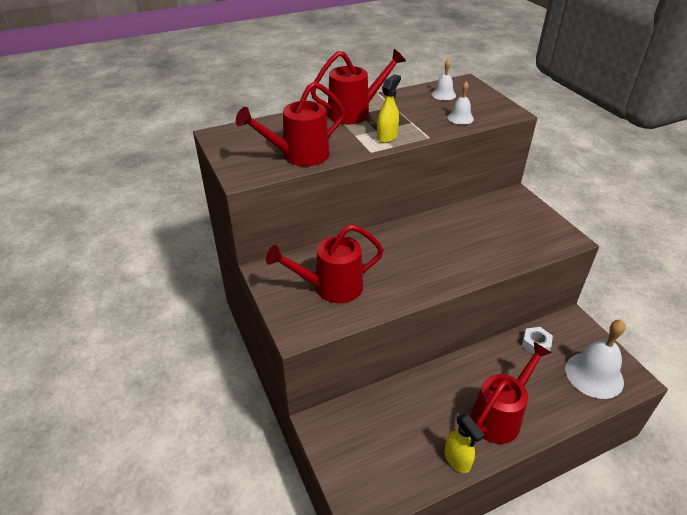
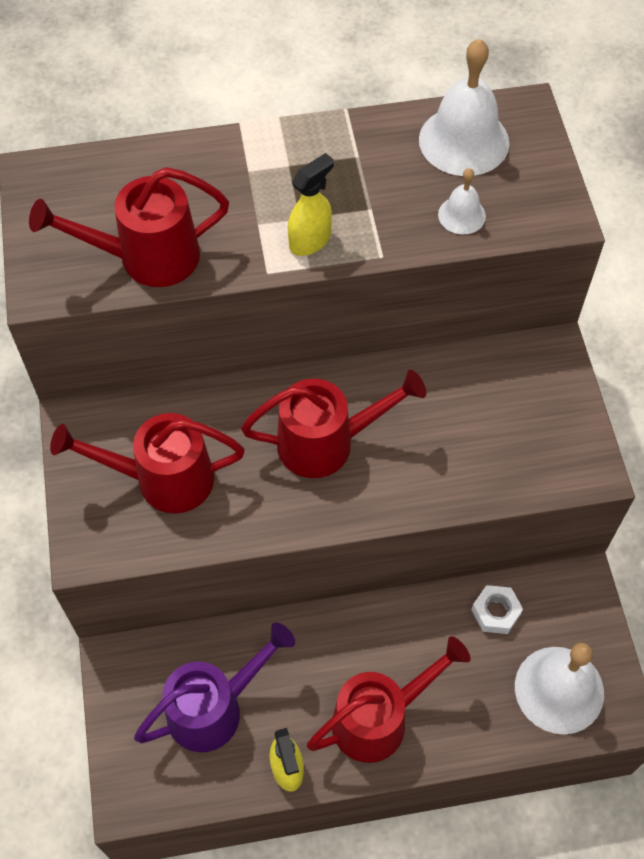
camera: 15 degrees right, 20 degrees up
(354, 113) = (282, 162): red watering can -> red watering can (327, 443)
(394, 435) = (214, 708): none -> purple watering can
(443, 94) = (464, 141): white bell -> white bell, size x1.97

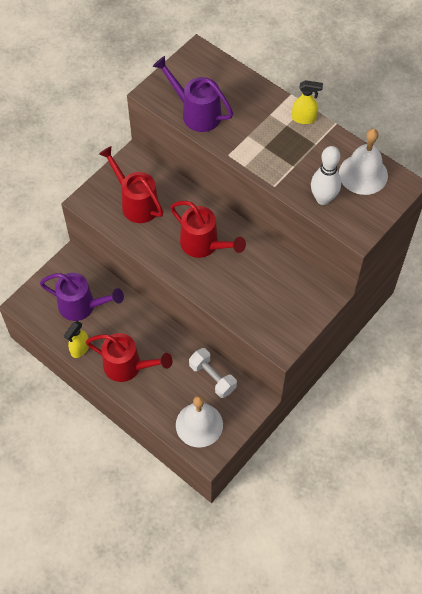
camera: 50 degrees right, 0 degrees up
(147, 257) = (196, 113): red watering can -> purple watering can
(310, 240) = (257, 158): yellow spray bottle -> yellow spray bottle (304, 118)
(461, 215) = (323, 199): white bell -> white bowling pin
(496, 612) = (212, 377): white nut -> white dumbbell

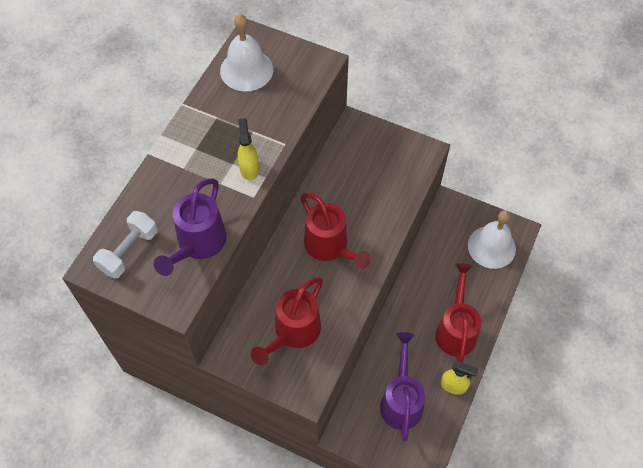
camera: 105 degrees left, 0 degrees up
(204, 245) = (330, 247): red watering can -> red watering can turned 120 degrees clockwise
(212, 377) = (438, 247): white dumbbell -> white dumbbell (129, 251)
(304, 118) = (182, 134): yellow spray bottle -> yellow spray bottle (249, 168)
(323, 199) = (288, 98): white bowling pin -> none

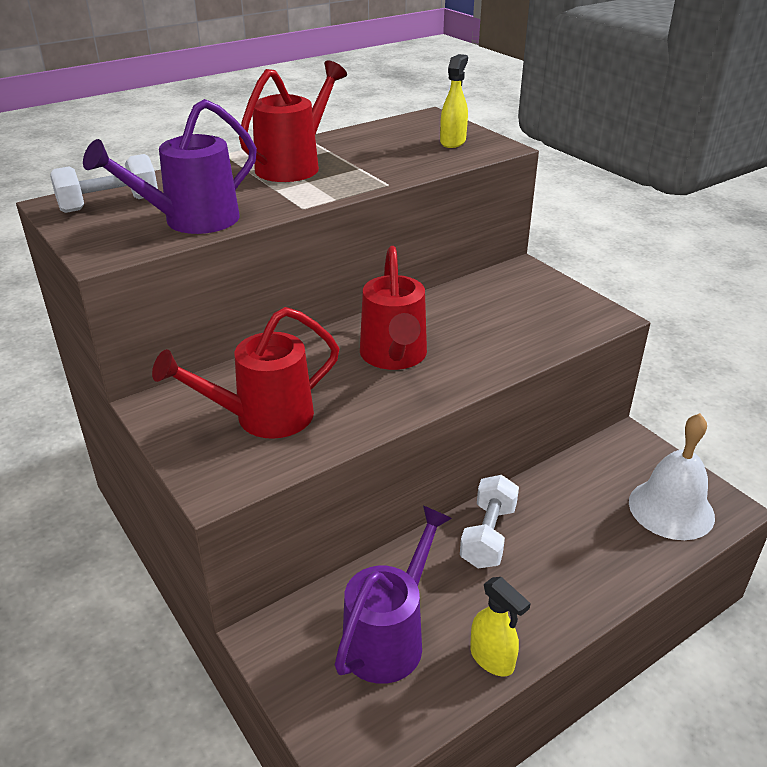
camera: 30 degrees right, 25 degrees down
(246, 70) = (401, 133): white bell -> none
(249, 168) = (323, 189): yellow spray bottle -> yellow spray bottle (453, 142)
(412, 313) = (488, 535): none -> white dumbbell
(456, 330) = (546, 585): red watering can -> red watering can (294, 166)

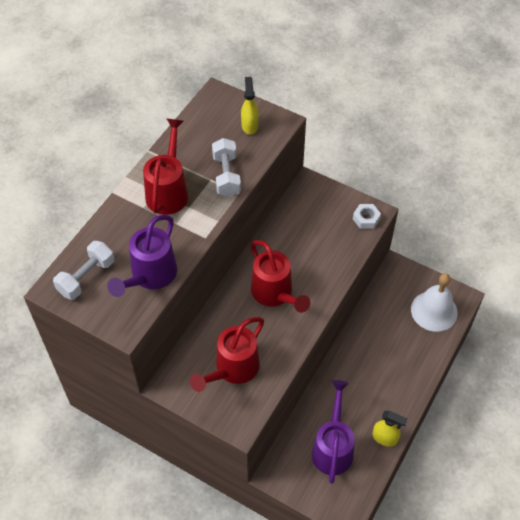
camera: 25 degrees left, 20 degrees up
(488, 535) = (351, 367): white dumbbell -> white dumbbell (226, 175)
(590, 319) = (366, 219): none -> white nut

